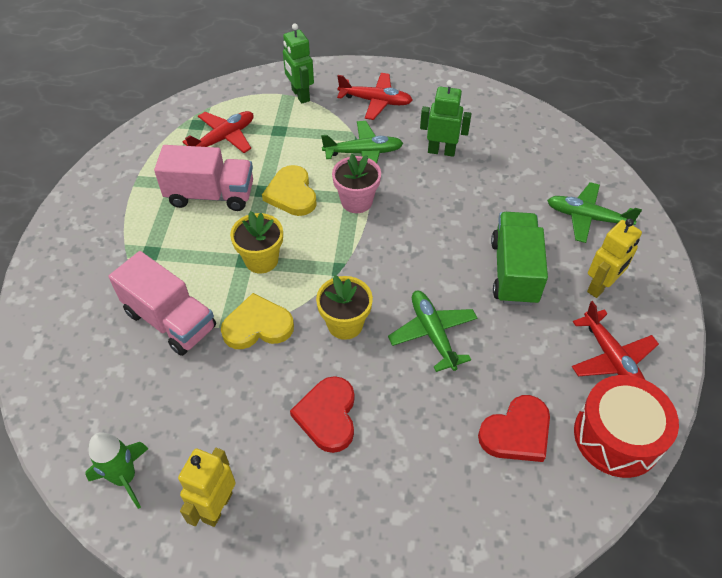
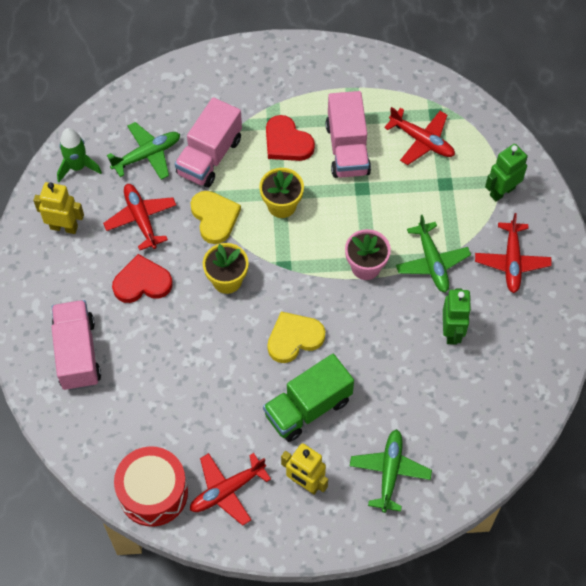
camera: 80 degrees right, 10 degrees up
(234, 407) = (141, 219): none -> red plane
(291, 194) = (363, 212): yellow heart -> yellow heart (294, 338)
(418, 508) = (77, 353): none -> pink truck
(432, 333) = (229, 347): green plane -> green plane (147, 155)
(514, 272) = (308, 408): green truck -> green truck turned 150 degrees clockwise
(516, 432) = (146, 417): red heart -> red heart (287, 142)

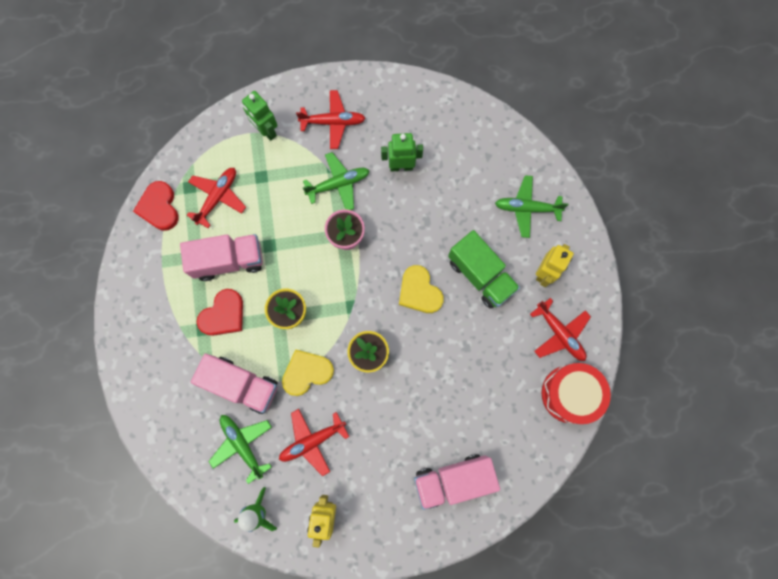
camera: 95 degrees left, 15 degrees up
(142, 282) = (377, 430): red heart -> red heart (159, 207)

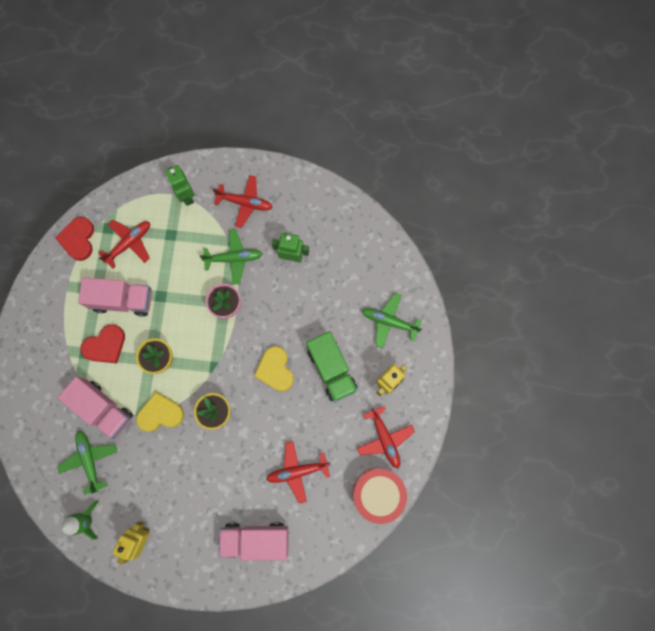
camera: 15 degrees right, 0 degrees up
(312, 441) = (148, 473): red plane -> red plane (297, 471)

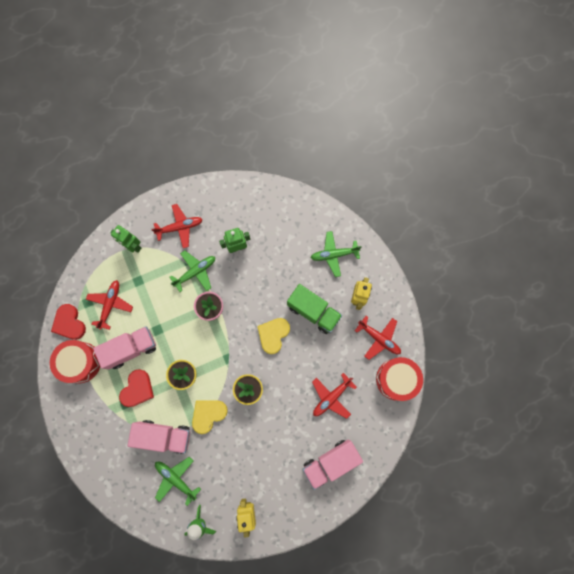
camera: 30 degrees left, 0 degrees up
(66, 285) = (80, 362): none -> red drum
(275, 370) = (273, 335): yellow heart -> yellow heart turned 75 degrees clockwise

